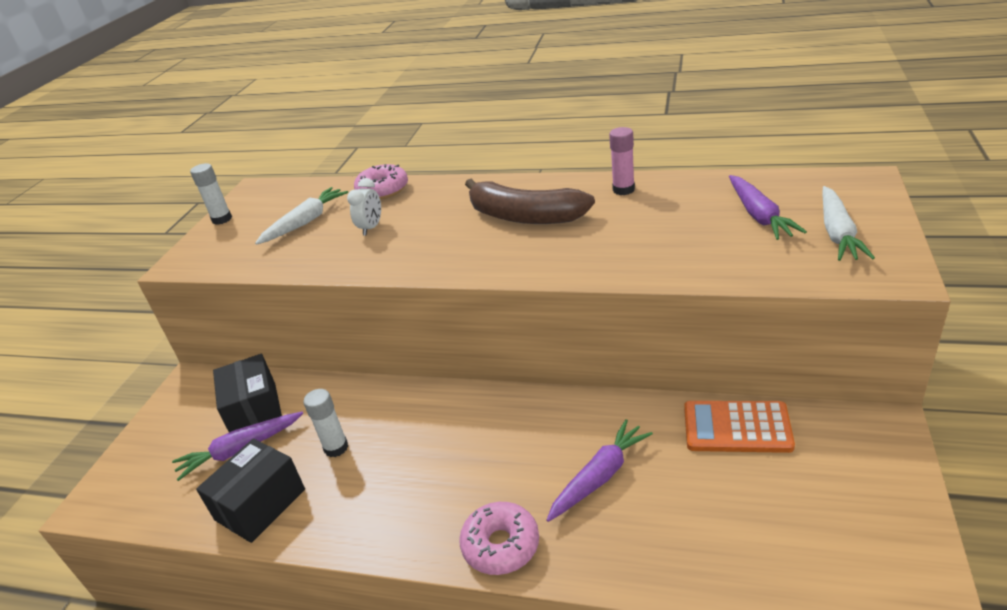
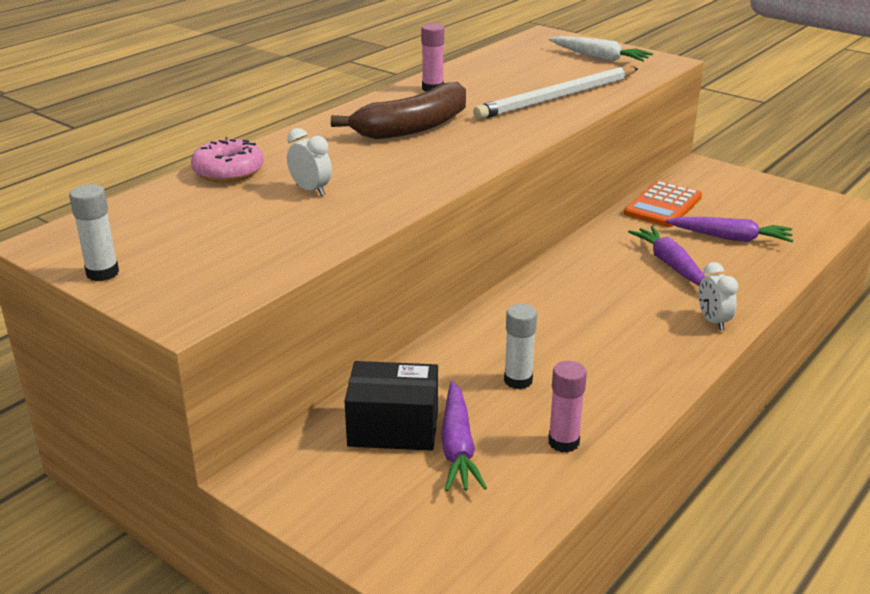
camera: 70 degrees left, 5 degrees down
(260, 504) = (563, 442): black box -> pink glue stick
(305, 222) = (225, 221): white carrot -> none
(501, 545) = (713, 321): pink donut -> white clock
(676, 251) = (557, 97): none -> white pencil
(759, 215) = (545, 67): purple carrot -> purple carrot (730, 238)

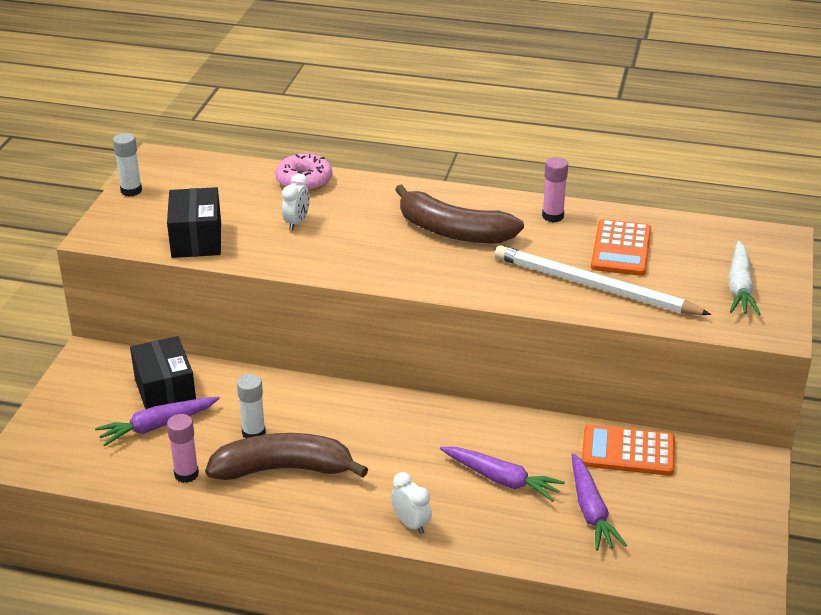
camera: 65 degrees right, 5 degrees up
(277, 250) = (196, 239): none -> black box
(510, 78) = (621, 249): none -> orange calculator
(591, 374) = (284, 469): none -> brown banana
(670, 265) = (501, 479): purple carrot -> purple carrot turned 75 degrees clockwise
(713, 321) = (411, 524): white clock -> white clock turned 90 degrees clockwise

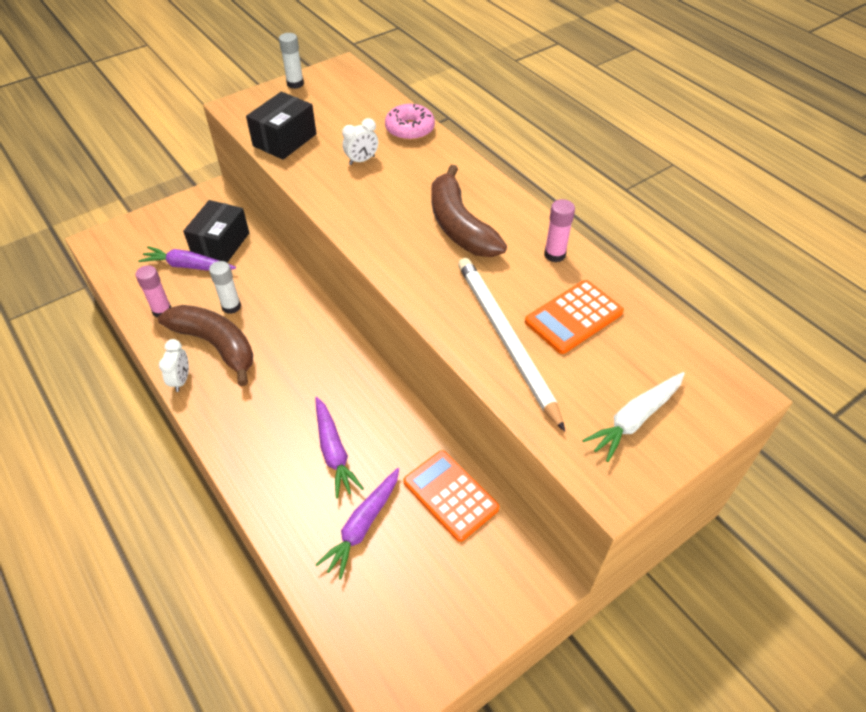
camera: 40 degrees right, 15 degrees up
(411, 524) = (237, 443): white clock -> white clock (181, 380)

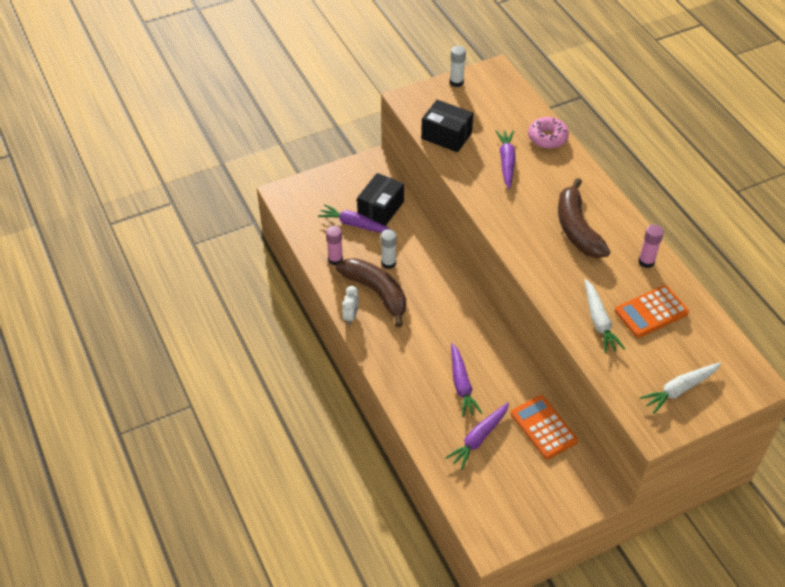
camera: 10 degrees right, 0 degrees up
(284, 140) = (446, 136): black box -> black box turned 75 degrees clockwise
(362, 160) = (506, 162): white clock -> purple carrot
(505, 339) = (599, 321): white pencil -> white carrot

